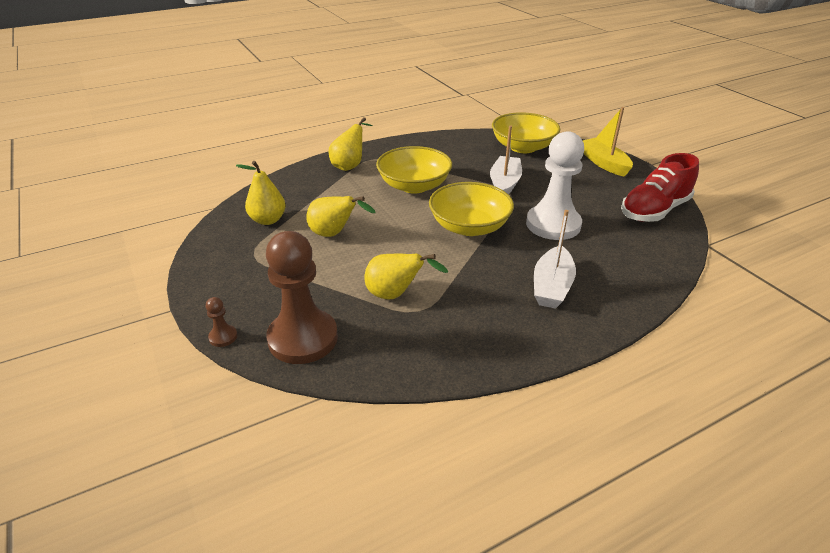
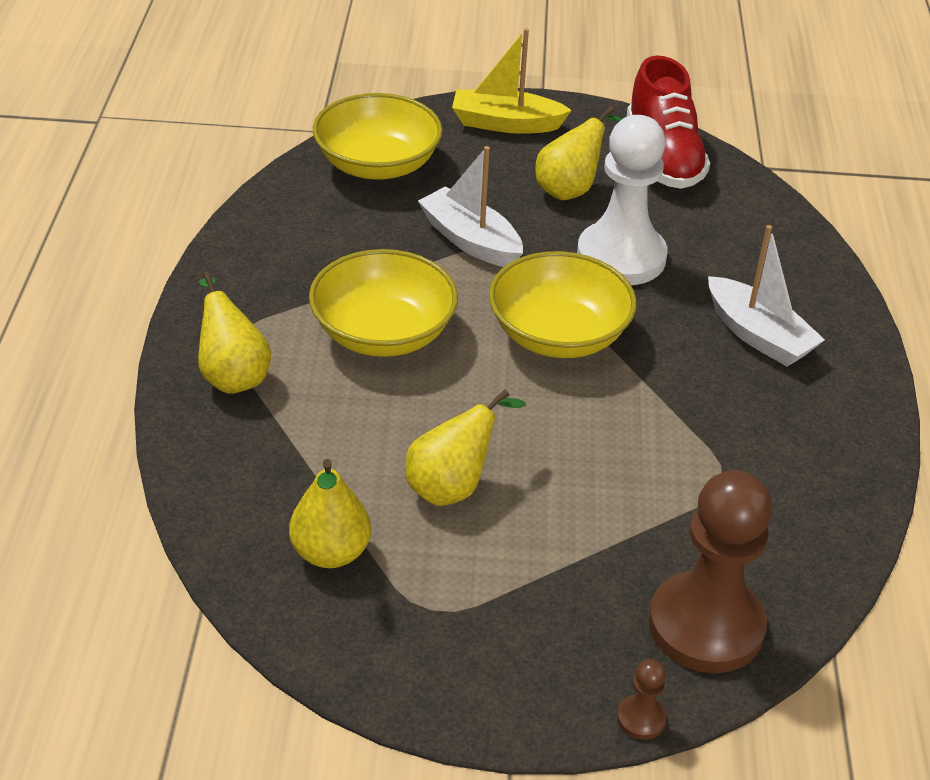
camera: 60 degrees left, 5 degrees up
(395, 295) = (671, 487): yellow pear -> yellow pear (570, 189)

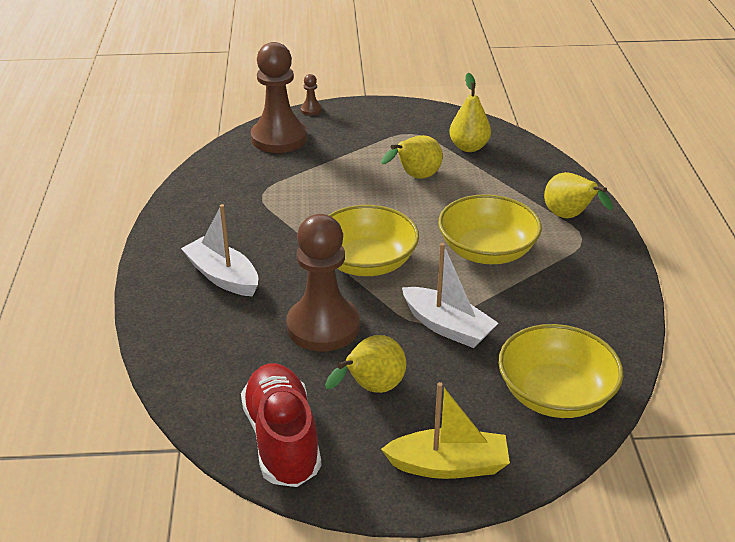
camera: 175 degrees right, 5 degrees down
(621, 257) = (323, 326): white pawn -> brown pawn

